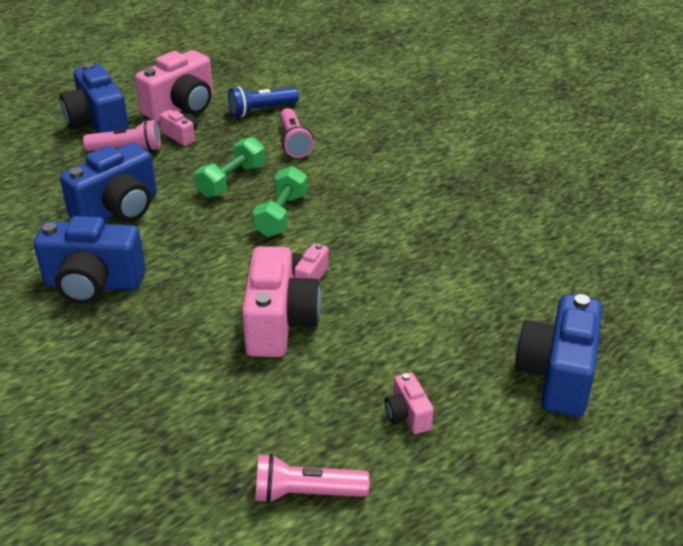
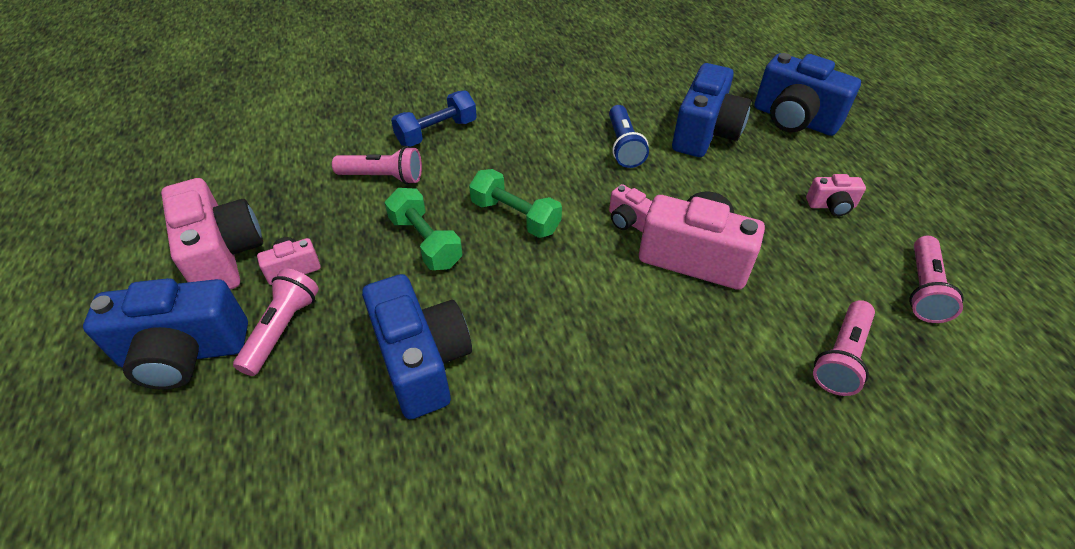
camera: 70 degrees left, 10 degrees up
(93, 284) = (572, 412): blue camera -> blue camera (705, 133)
(190, 430) = (841, 357): none -> pink flashlight
(261, 110) = (294, 187): blue flashlight -> blue flashlight (623, 146)
(366, 150) = (437, 132): none -> blue dumbbell

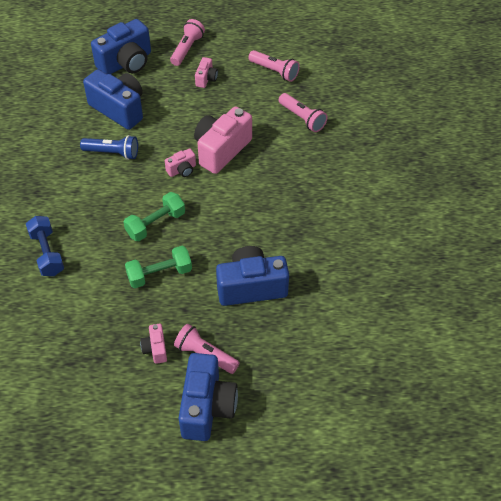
camera: 75 degrees left, 5 degrees up
(224, 255) = (127, 390): pink camera -> none
(383, 177) = (84, 291): pink flashlight -> pink flashlight (187, 49)

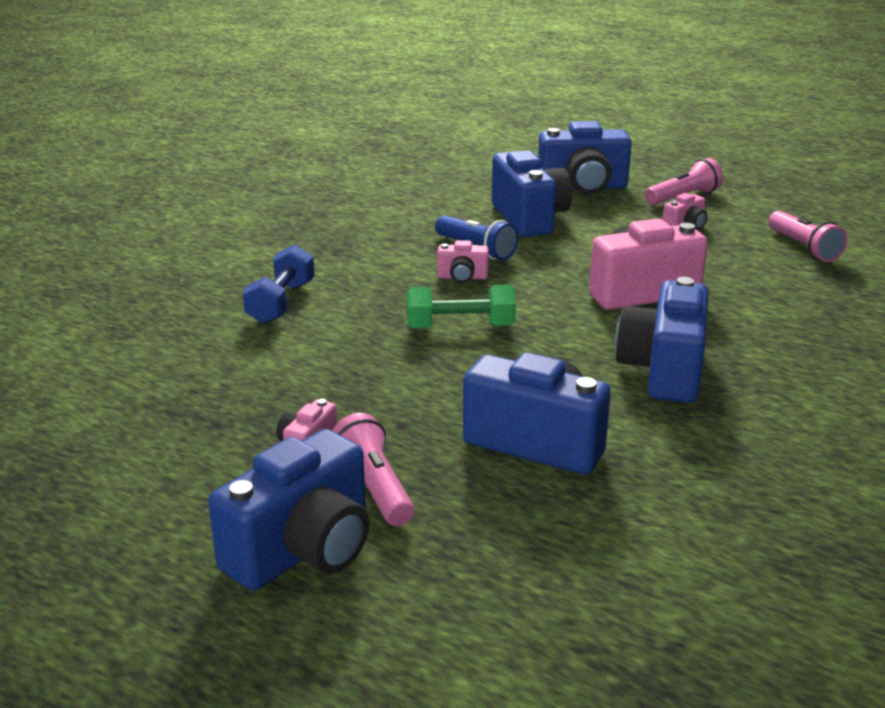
camera: 35 degrees right, 25 degrees down
(159, 274) = (407, 375): green dumbbell -> none
(182, 170) = (558, 292): pink camera -> pink camera (462, 277)
(271, 207) = (663, 370): none -> blue camera
(302, 118) = (809, 301): pink flashlight -> none

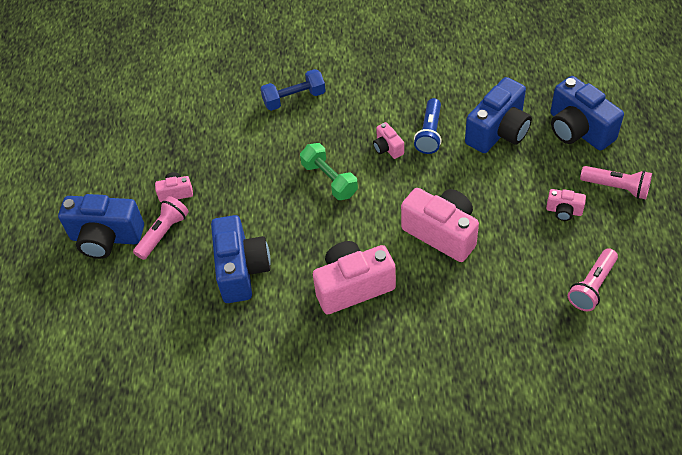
camera: 60 degrees right, 25 degrees up
(663, 370) = (353, 286): blue camera -> pink camera

